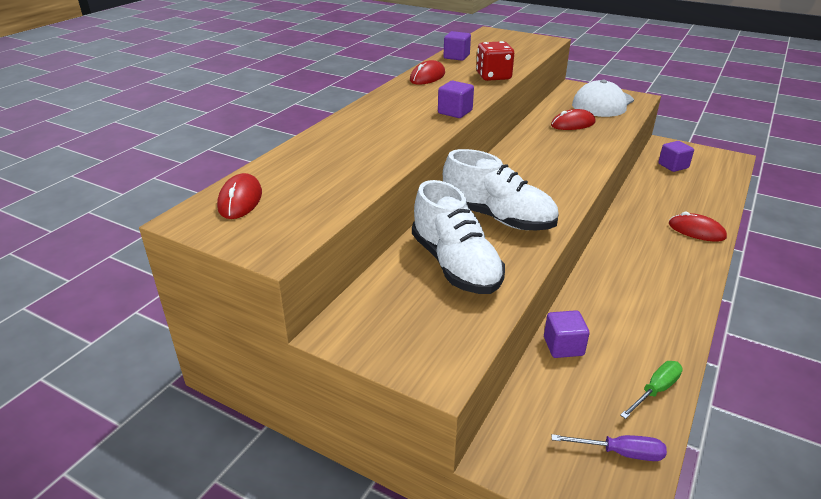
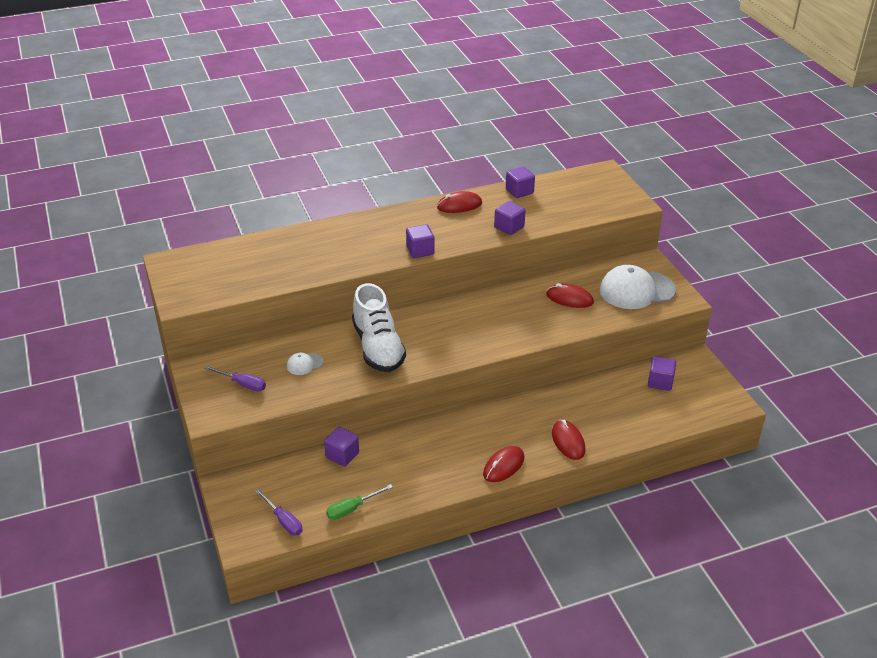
camera: 40 degrees right, 5 degrees up
(240, 200) = (204, 261): red mouse -> red mouse (503, 466)
(422, 319) = (242, 384): none -> purple screwdriver
(455, 265) = (304, 364): white shoe -> white cap
(493, 76) = (509, 227): red dice -> purple cube
(655, 390) = (352, 509): green screwdriver -> green screwdriver turned 150 degrees clockwise

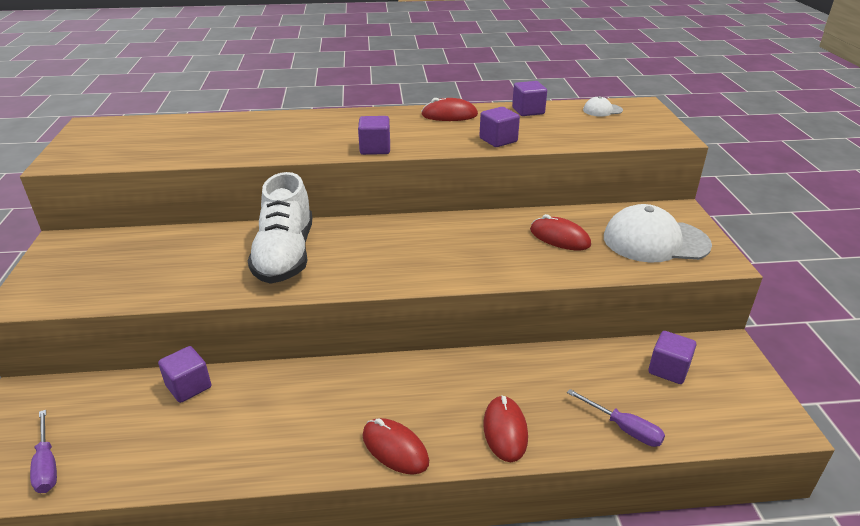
camera: 15 degrees right, 5 degrees down
(242, 384) = (93, 270): purple screwdriver -> purple screwdriver (624, 428)
(304, 364) = (184, 259): white cap -> white cap (602, 110)
(352, 509) = (148, 468): green screwdriver -> none
(503, 466) = (395, 448): red mouse -> red mouse turned 75 degrees clockwise

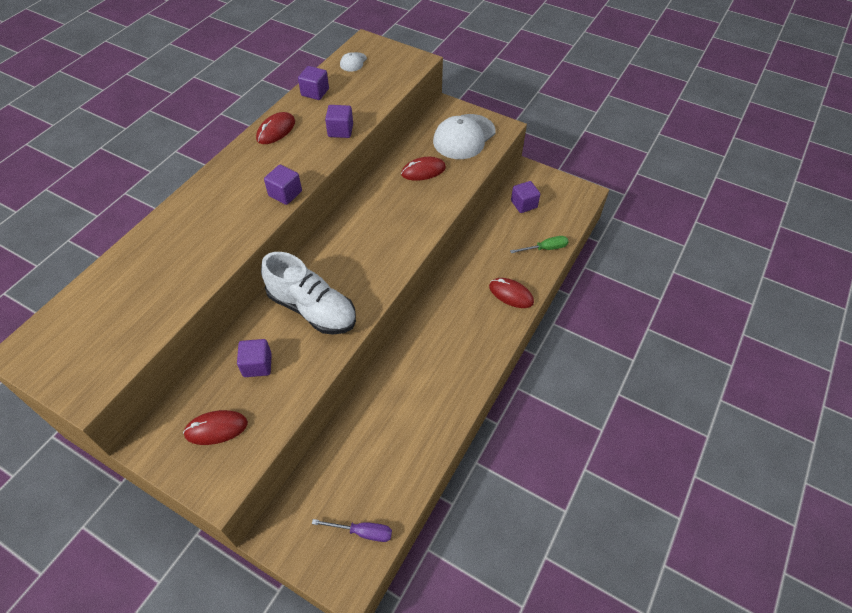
camera: 55 degrees left, 20 degrees up
(188, 386) = (352, 428): purple cube -> purple cube (257, 365)
(395, 448) = (487, 347): red mouse -> red mouse (216, 428)
(624, 428) = (545, 248): purple screwdriver -> green screwdriver

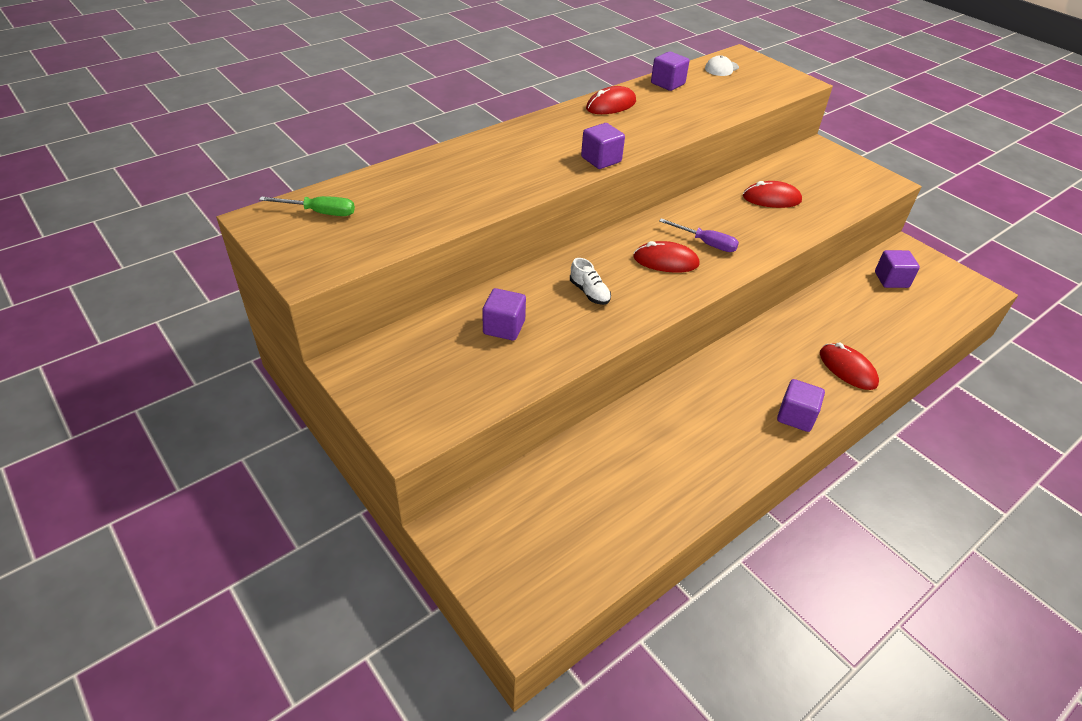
camera: 20 degrees right, 10 degrees down
(216, 428) = (432, 374): red mouse -> red mouse (665, 261)
(312, 309) = (589, 292): white shoe -> white shoe, size x0.42
(340, 130) = (686, 121): purple cube -> purple cube (795, 416)
(362, 532) = (564, 567): purple screwdriver -> purple screwdriver (706, 243)
(464, 137) = (834, 179): white cap -> none
(545, 248) = (909, 333): green screwdriver -> green screwdriver (320, 213)

